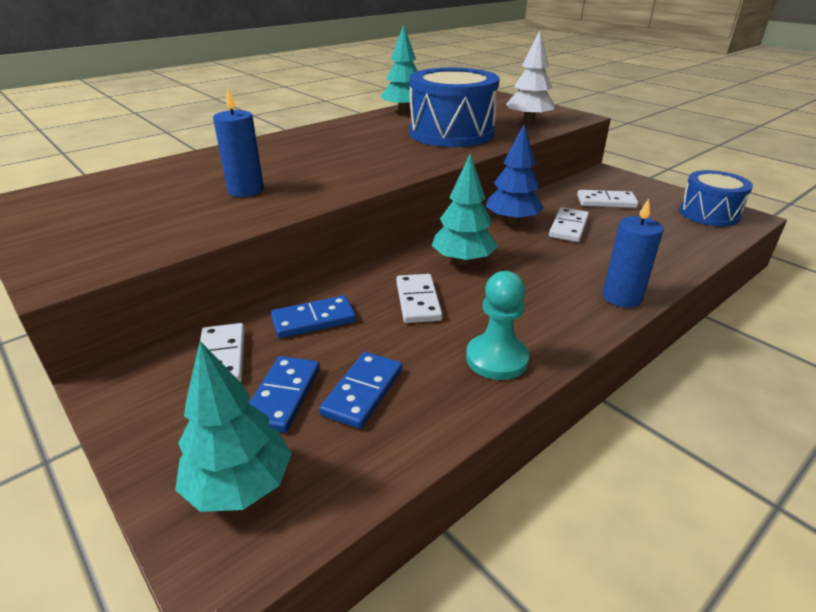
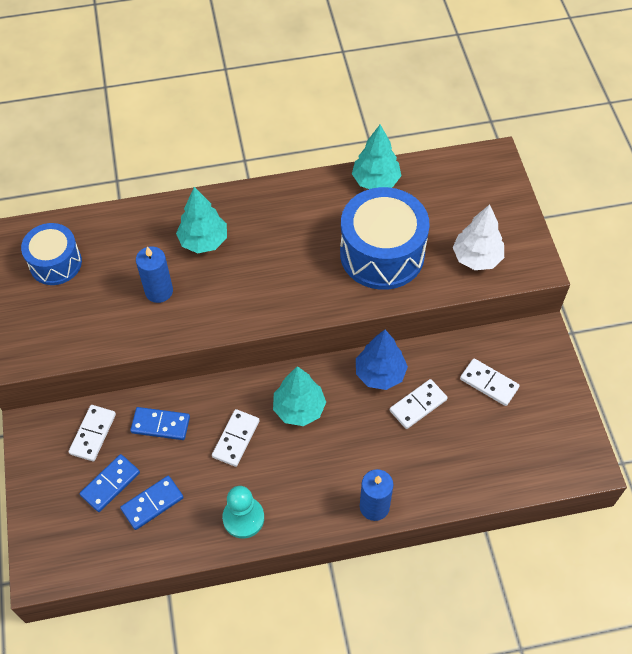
camera: 30 degrees right, 25 degrees up
(240, 486) = (63, 534): turquoise tree -> turquoise tree (203, 241)
(709, 214) = (561, 446): blue drum -> blue drum (55, 263)

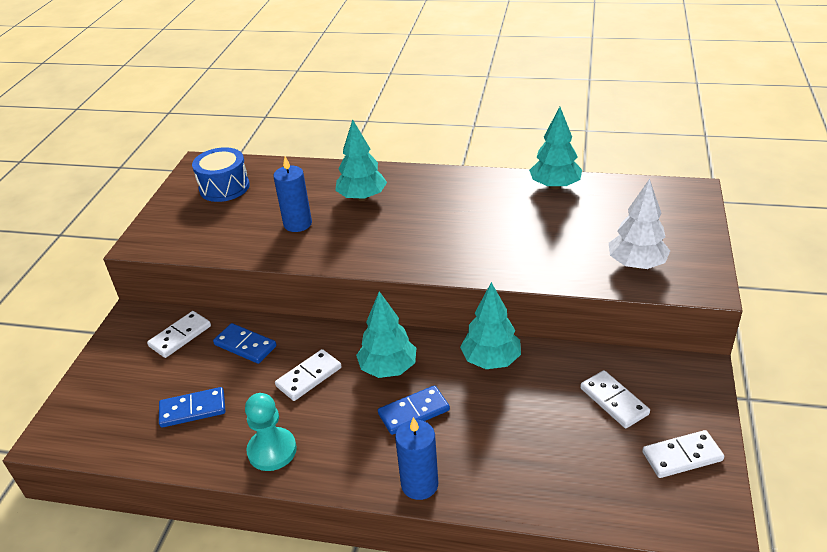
camera: 25 degrees right, 20 degrees down
(110, 484) = (166, 381): blue domino -> blue domino (413, 412)
(380, 374) = (491, 360): blue tree -> turquoise tree
(382, 254) = (532, 240): blue drum -> none
(418, 405) = (519, 399): white domino -> white domino (682, 456)

